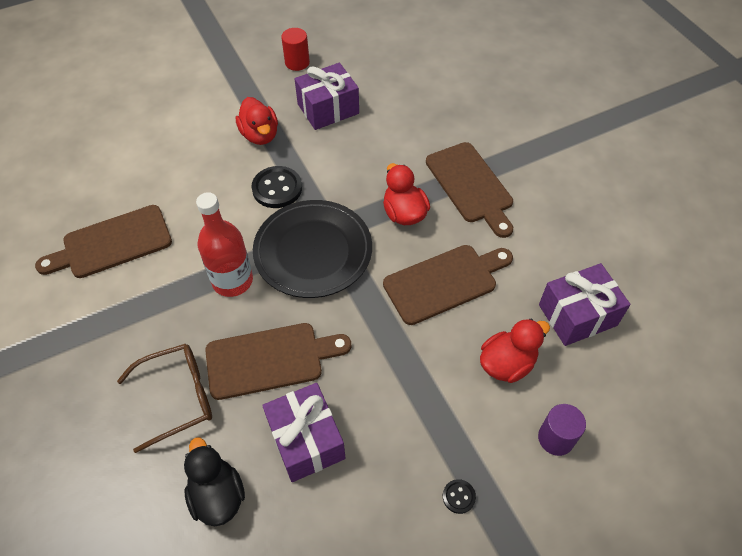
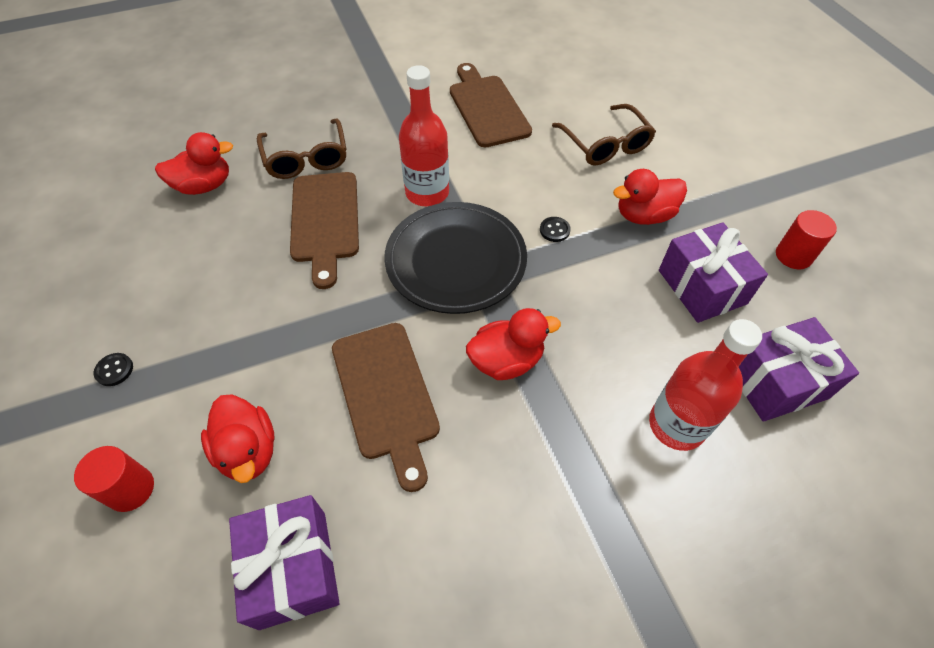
camera: 95 degrees right, 0 degrees up
(175, 156) = (605, 144): none -> brown glasses
(217, 495) = (204, 186): black duck -> red duck
(277, 188) = (554, 230): black button -> black button, size x0.50
(306, 440) = (229, 246): purple gift -> purple gift (776, 382)
(437, 128) = (676, 425): none -> red bottle
(471, 185) = (554, 457): brown cutting board -> none
(555, 438) = (131, 489): purple cylinder -> red cylinder

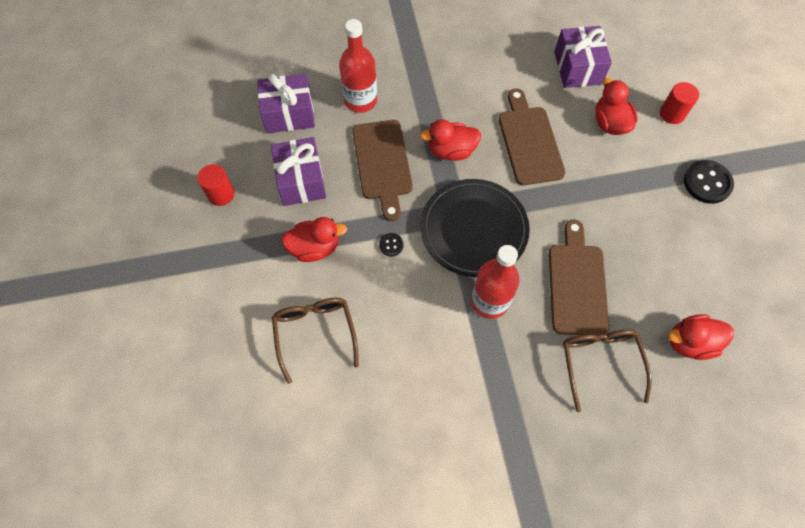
camera: 170 degrees left, 10 degrees up
(114, 370) = (707, 183): black button -> black button, size x2.00
(487, 108) = (416, 407): brown cutting board -> brown cutting board (383, 163)

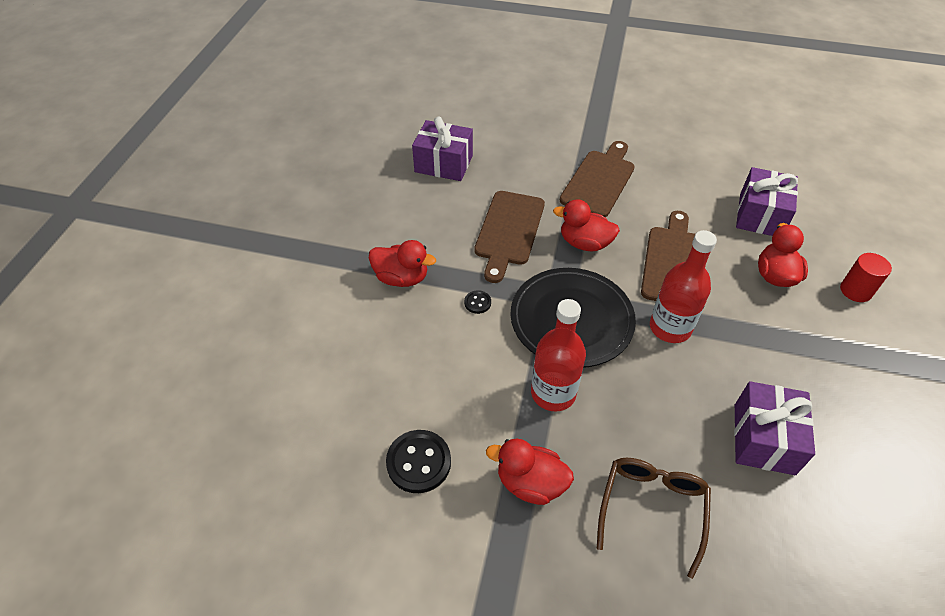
camera: 25 degrees right, 15 degrees down
(221, 194) = (344, 205): red cylinder -> none
(301, 180) = (423, 219): purple gift -> purple gift (764, 439)
(315, 333) = (357, 351): brown glasses -> none
(360, 100) = (517, 174): red bottle -> red bottle (670, 327)
(577, 284) = (662, 415): brown cutting board -> brown cutting board (599, 181)
(690, 342) = (779, 535): red duck -> red duck (530, 483)
(707, 183) = (873, 372): black button -> black button (418, 462)

